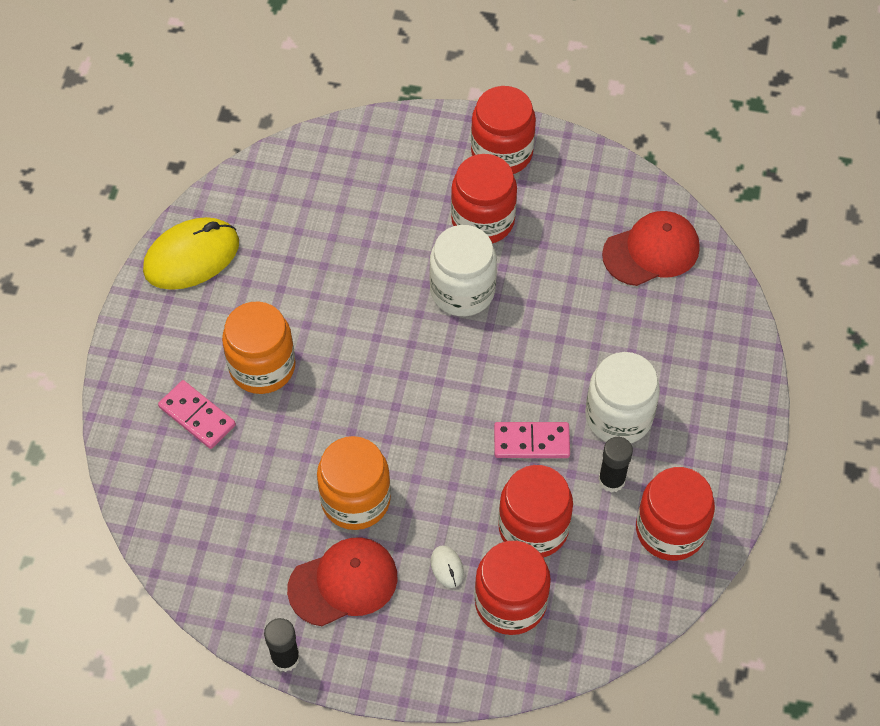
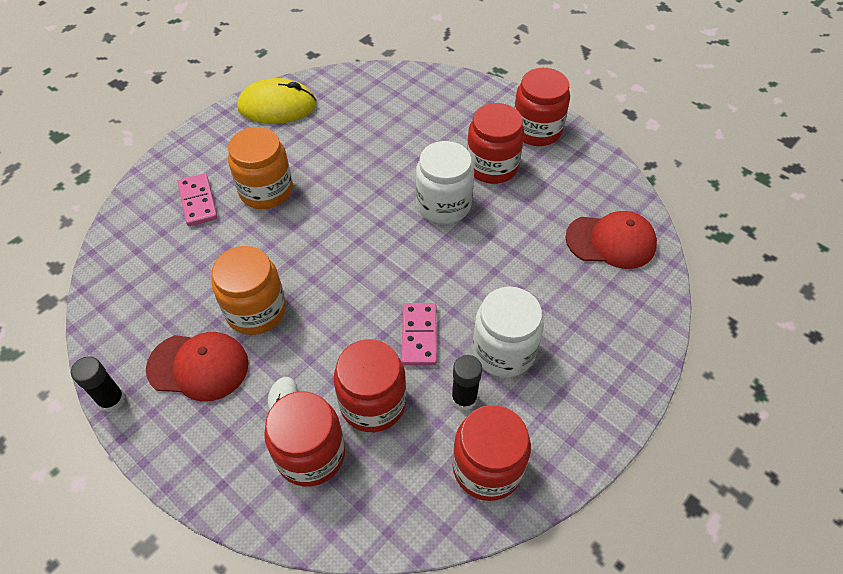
camera: 30 degrees right, 5 degrees down
(531, 442) = (419, 335): pink domino -> pink domino turned 60 degrees clockwise

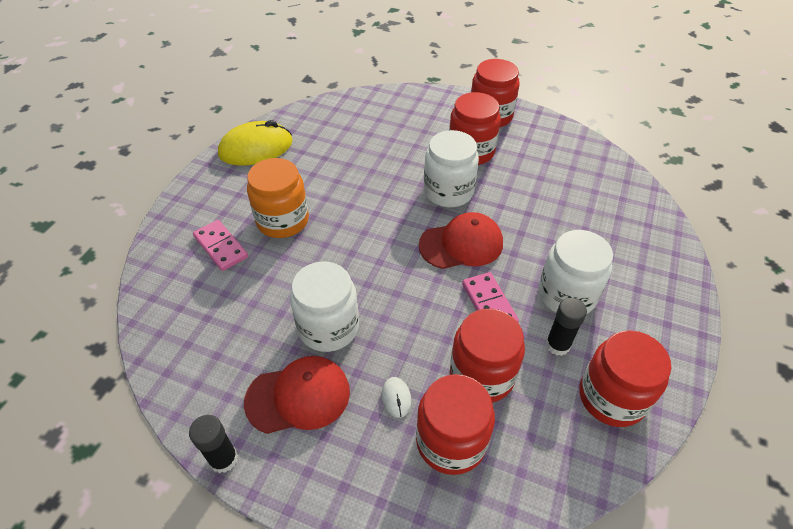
camera: 20 degrees left, 5 degrees down
(256, 310) = (328, 327): orange jar -> white jar
(611, 241) = (598, 184): red cap -> red cap (461, 244)

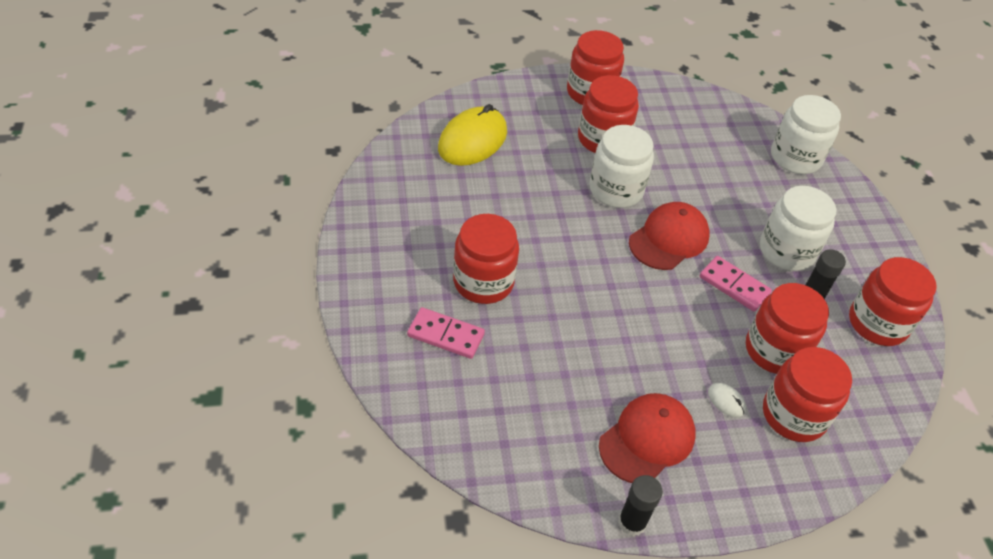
camera: 35 degrees left, 0 degrees up
(256, 148) = (380, 212): yellow mouse -> yellow mouse (472, 140)
(283, 220) = (483, 282): orange jar -> red jar
(328, 327) = (619, 367): white jar -> white jar (795, 158)

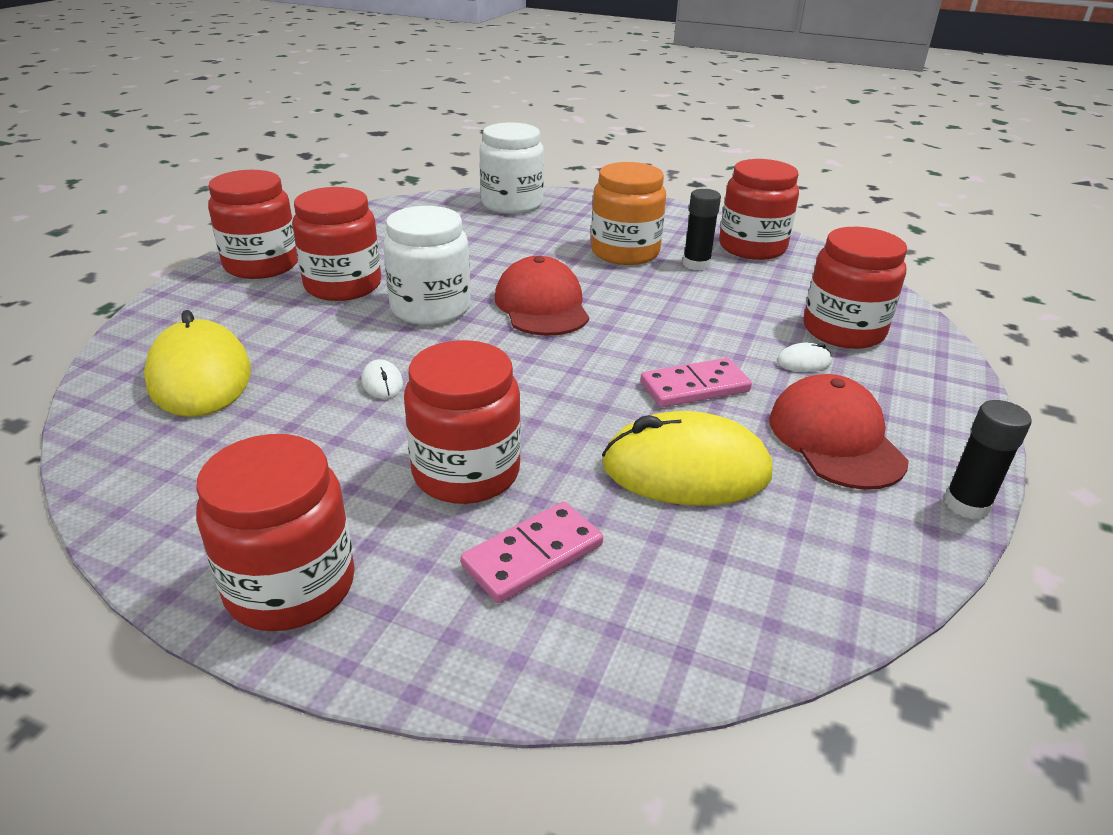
camera: 55 degrees left, 15 degrees down
(526, 210) = (382, 383): none -> white mouse
(557, 373) = (686, 469): none -> yellow mouse
(734, 285) = (645, 295): pink domino -> pink domino (695, 387)
(775, 350) = (750, 307): red jar -> red jar (290, 585)
(787, 251) = (625, 252): white jar -> orange jar

